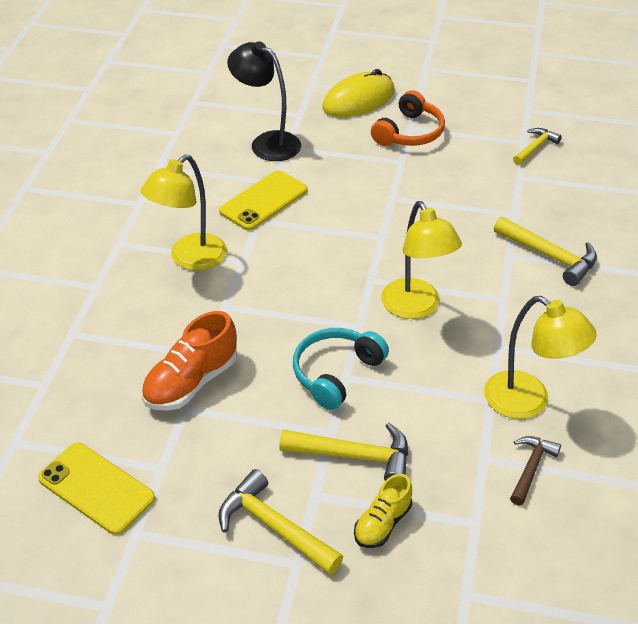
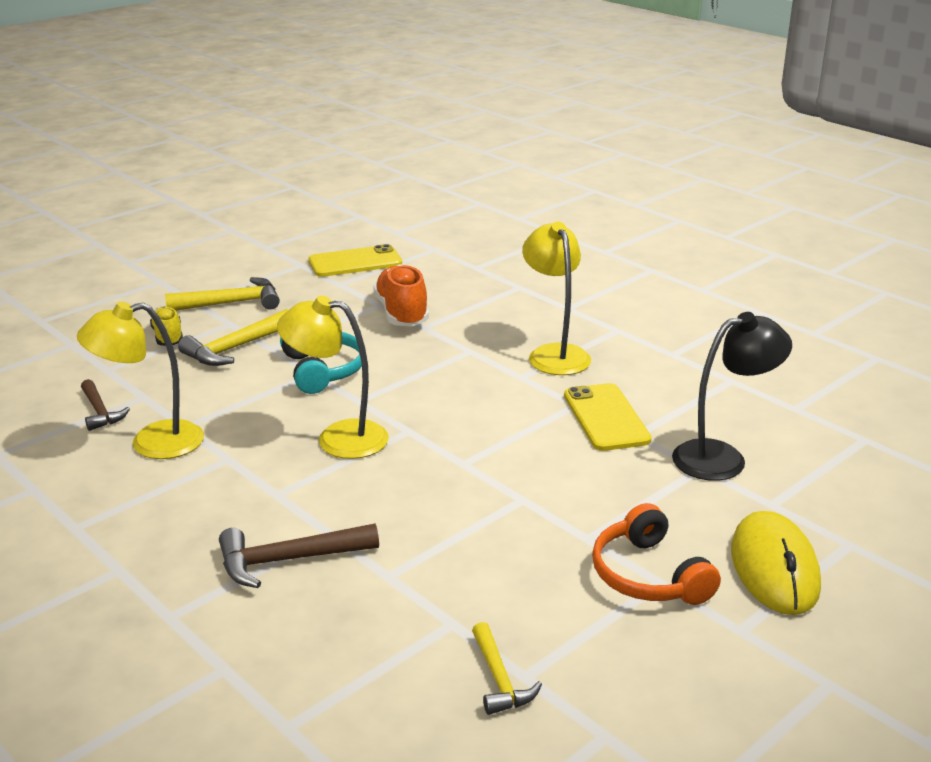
camera: 125 degrees right, 15 degrees down
(550, 256) = (288, 560): yellow hammer -> brown hammer

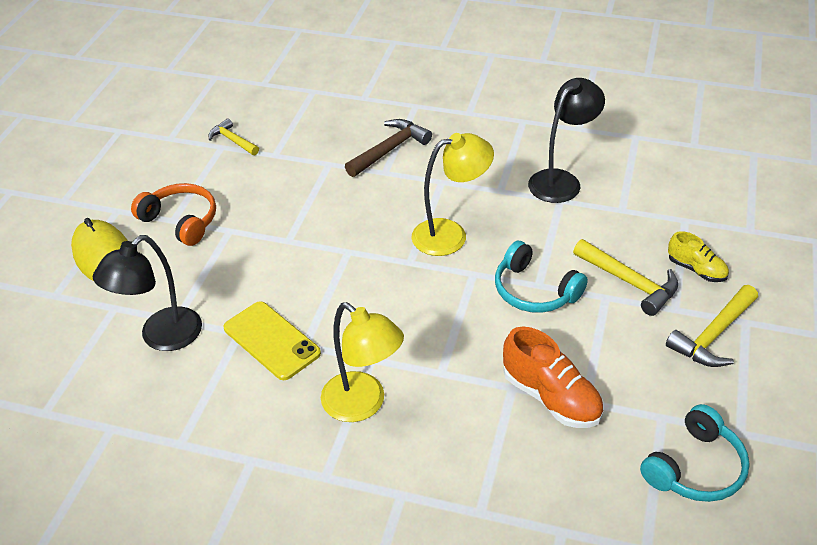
camera: 150 degrees right, 15 degrees up
(100, 412) = (628, 186): brown hammer -> none
(152, 443) = (561, 180): yellow lamp -> black lamp
(235, 348) = (630, 282): yellow hammer -> yellow hammer turned 120 degrees clockwise
(355, 262) = (695, 468): yellow phone -> turquoise headphones

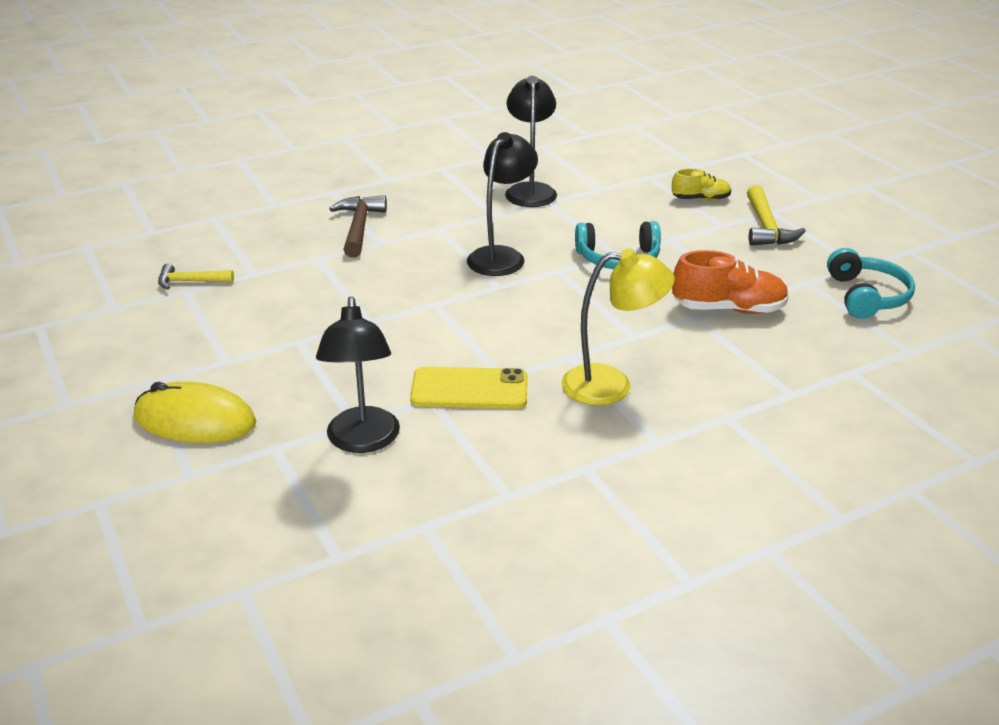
camera: 45 degrees left, 10 degrees down
(181, 221) = (236, 357): orange headphones -> none
(450, 234) = (501, 256): yellow lamp -> black lamp
(630, 282) = (672, 224): yellow hammer -> none

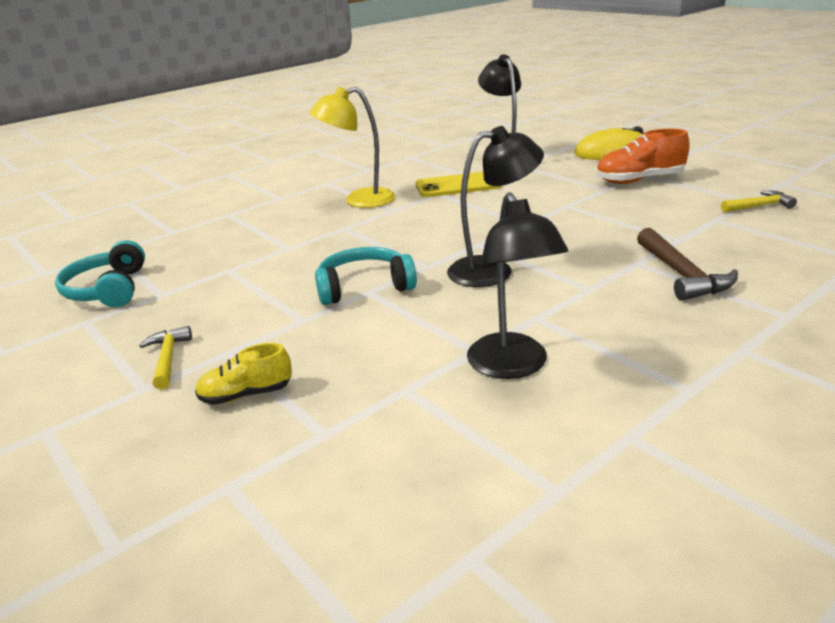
camera: 170 degrees right, 5 degrees down
(501, 256) = (493, 270): black lamp -> black lamp turned 120 degrees counterclockwise
(728, 309) = (255, 258): orange shoe -> orange shoe (639, 180)
(766, 227) = (168, 358): yellow hammer -> yellow hammer, size x0.65

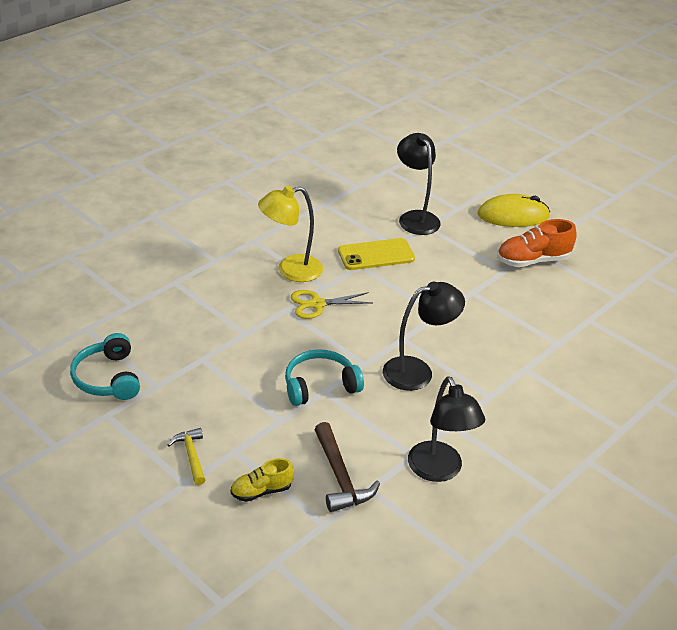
camera: 10 degrees left, 10 degrees up
(381, 222) = (317, 304): none -> yellow scissors
(682, 275) = (557, 384): brown hammer -> brown hammer (340, 477)
(759, 206) = (624, 305): yellow hammer -> none

